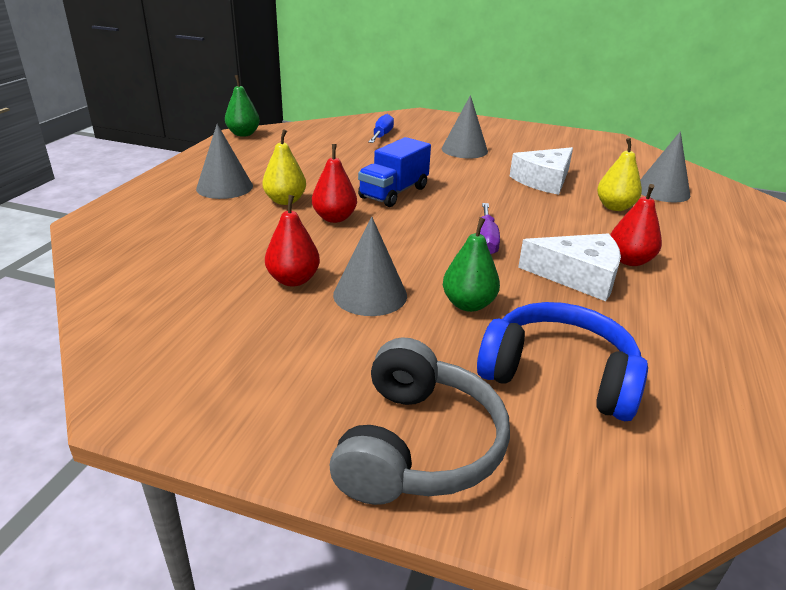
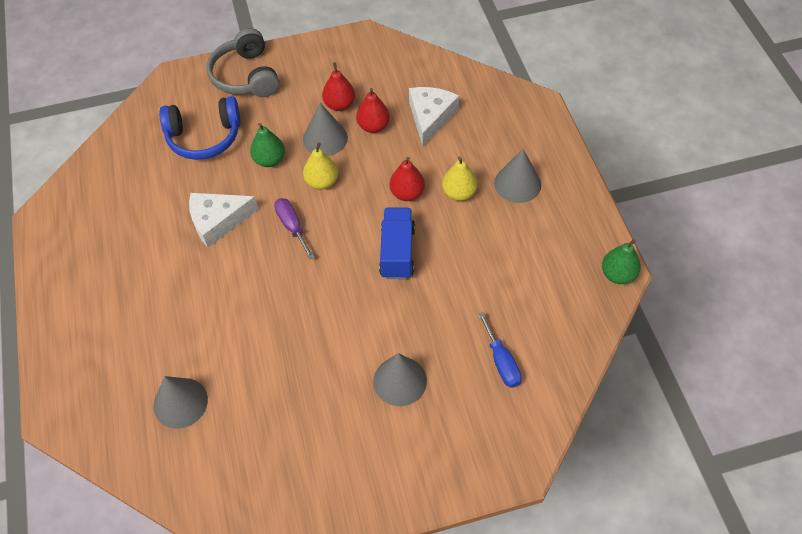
camera: 150 degrees right, 25 degrees up
(544, 180) = (293, 356): white cheese -> white cheese (430, 117)
(614, 207) = (216, 339): yellow pear -> yellow pear (322, 182)
(629, 260) = (189, 259): red pear -> red pear (340, 105)

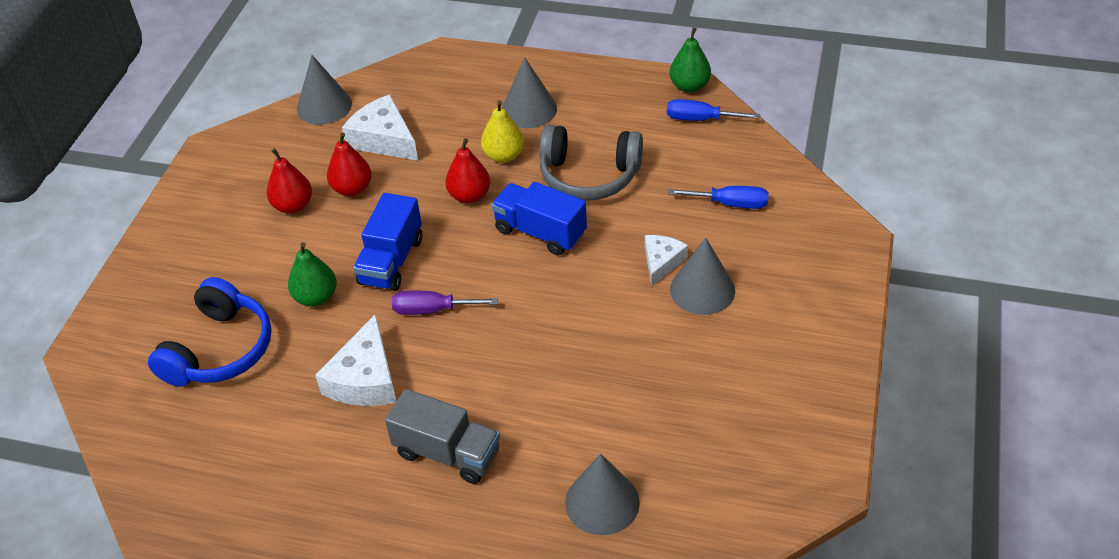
camera: 60 degrees left, 10 degrees down
(181, 295) = (447, 453): none -> grey truck
(246, 76) = (161, 275): grey headphones -> grey headphones (589, 175)
(322, 182) = (391, 261): yellow pear -> blue truck
(325, 138) = (330, 236): grey cone -> grey cone (324, 106)
(412, 342) = (661, 262): none -> white cheese
(584, 299) = (700, 119): none -> blue screwdriver

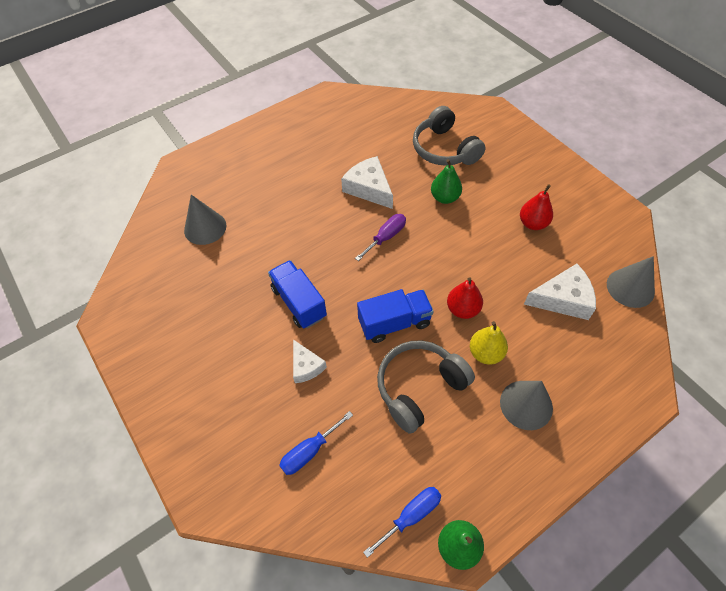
camera: 130 degrees right, 10 degrees up
(219, 350) = (444, 149): blue headphones -> grey headphones
(352, 189) = (524, 257): red pear -> none
(391, 261) = (441, 241): blue truck -> blue truck (299, 302)
(447, 453) = (293, 193): grey truck -> none
(702, 290) = (264, 369): grey cone -> none

